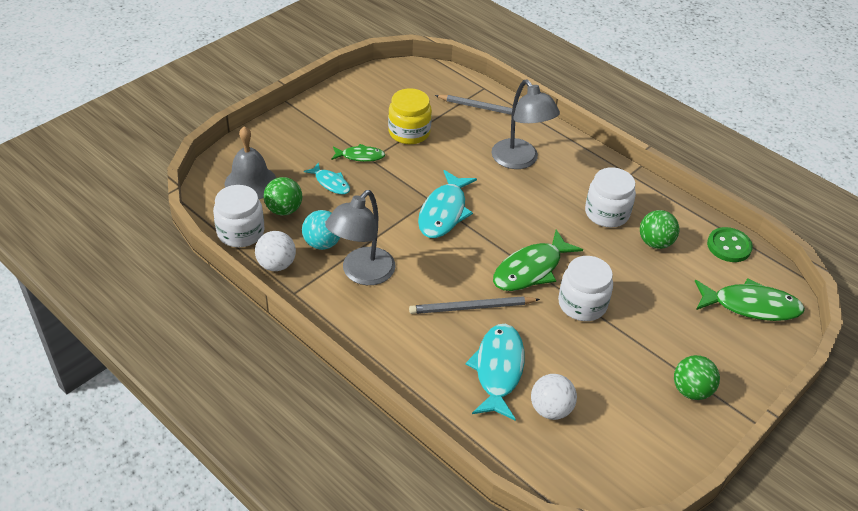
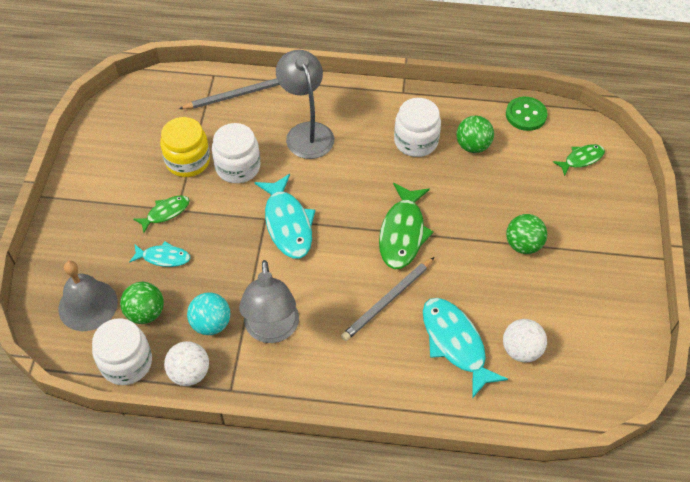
camera: 35 degrees left, 10 degrees up
(520, 161) = (306, 132): grey lamp -> grey lamp turned 135 degrees counterclockwise
(582, 304) = (466, 239): white jar -> white jar (238, 167)
(691, 390) = (600, 262): green ball -> green ball (523, 245)
(751, 306) = (581, 159): green fish -> green fish, size x0.56

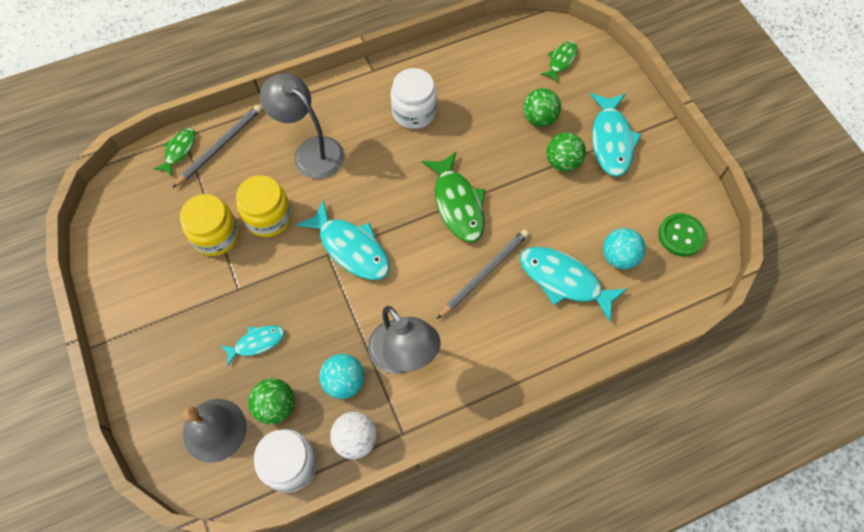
camera: 30 degrees left, 10 degrees up
(165, 213) = (229, 298): green fish -> green fish (179, 150)
(238, 167) = (268, 217): white jar -> yellow jar
(387, 301) = (484, 273): grey pencil -> grey pencil turned 150 degrees counterclockwise
(472, 146) = (465, 92): green ball -> green ball (539, 118)
(521, 350) = (619, 257): white ball -> turquoise ball
(526, 115) = (491, 42): green button -> green button (681, 235)
(583, 248) = (611, 140): none -> turquoise fish

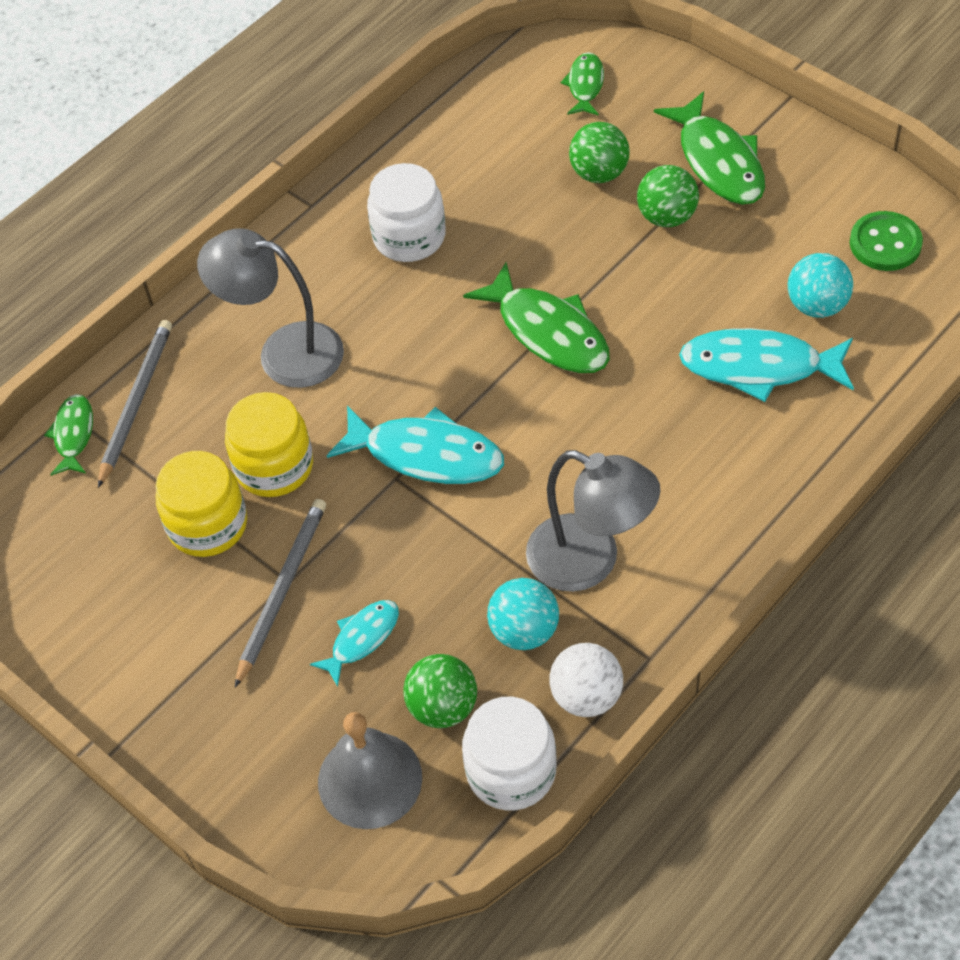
camera: 20 degrees left, 10 degrees down
(484, 273) = (642, 405): grey pencil -> grey pencil (282, 590)
(611, 140) = (718, 161): turquoise fish -> green fish

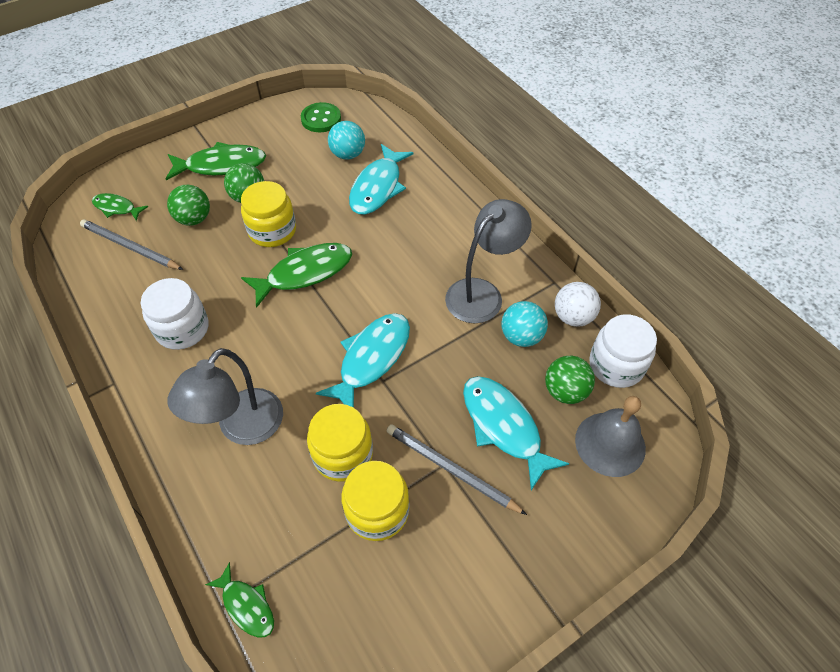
camera: 80 degrees left, 0 degrees up
(73, 434) = (246, 605): green fish -> green fish turned 150 degrees counterclockwise
(136, 402) = (237, 546): grey pencil -> grey pencil (130, 247)
(362, 639) = (504, 427): turquoise fish -> turquoise fish, size x1.78
(612, 268) = (272, 231): none -> yellow jar

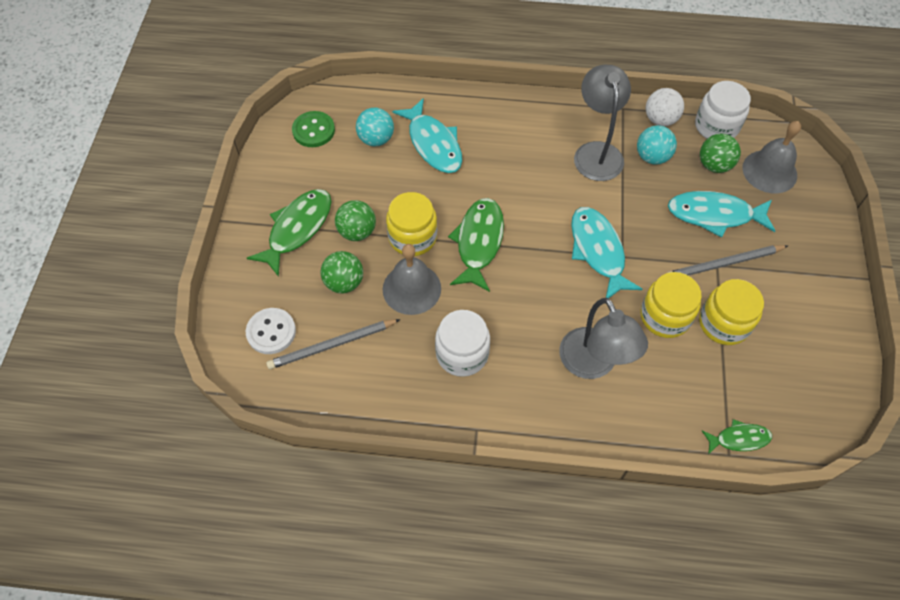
camera: 50 degrees left, 5 degrees up
(117, 208) = (271, 332): green fish -> white button
(221, 260) = (411, 288): none -> grey bell

